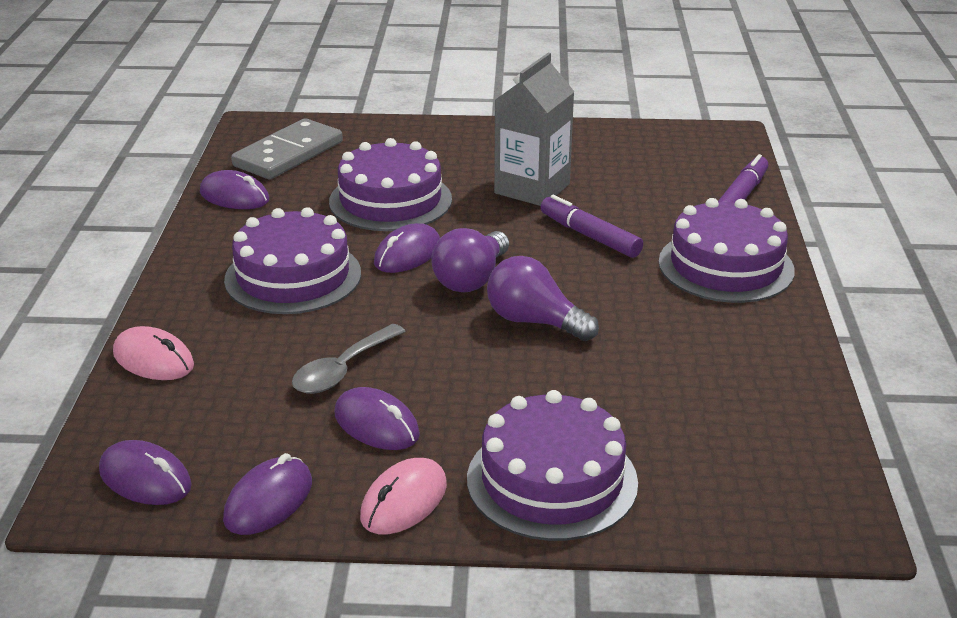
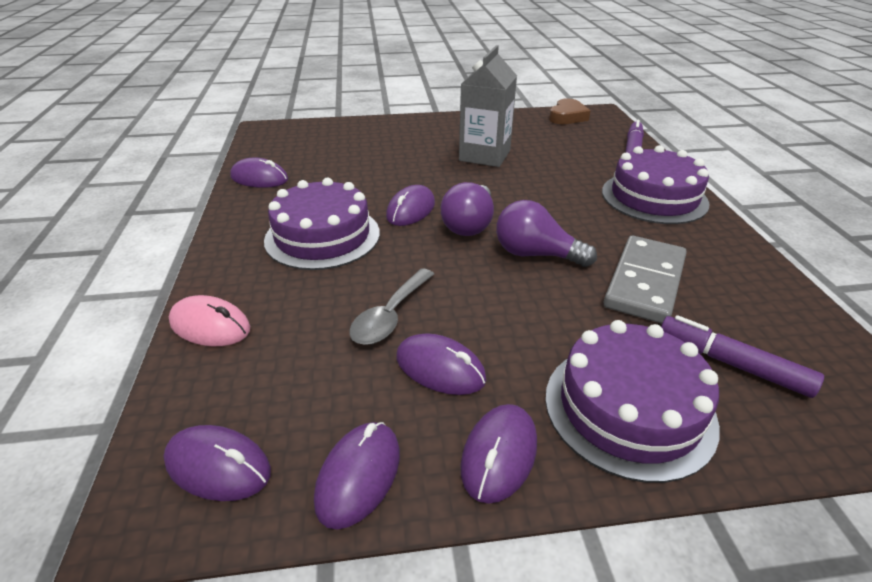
camera: 10 degrees left, 5 degrees up
(288, 154) = (295, 146): grey domino -> grey domino (644, 282)
(390, 200) = (383, 171): purple cake -> none
(404, 501) = (499, 454): pink mouse -> purple mouse
(589, 236) = (543, 184): purple marker -> purple marker (731, 363)
(678, 138) = (567, 116): none -> brown heart

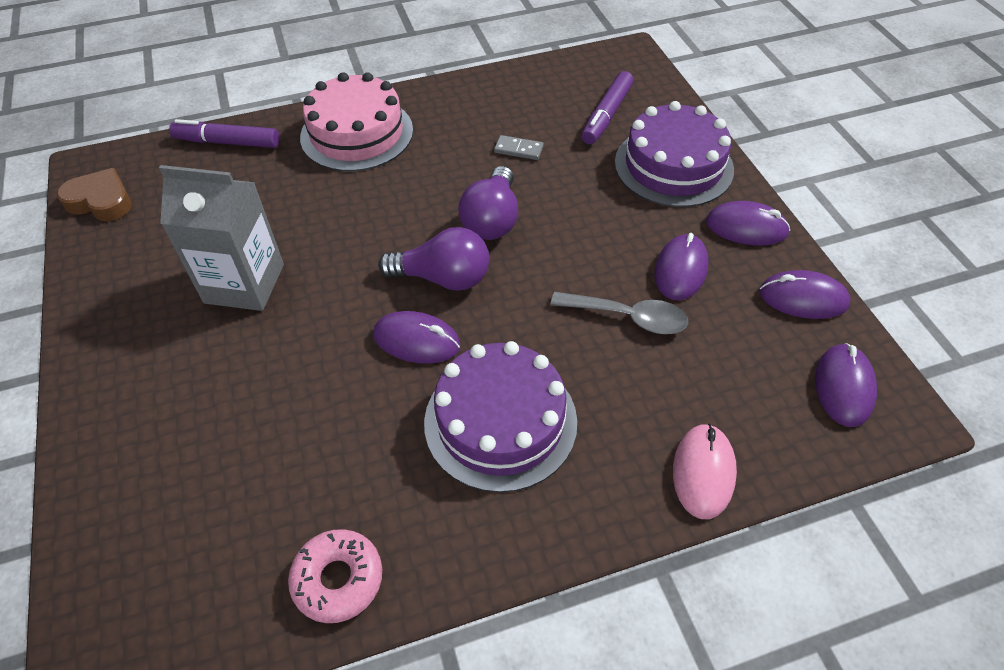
camera: 100 degrees left, 15 degrees up
(259, 178) = (338, 579): purple mouse -> pink donut
(644, 282) = (518, 150): grey domino -> grey domino, size x0.43
(654, 197) = (357, 133): purple cake -> pink cake

